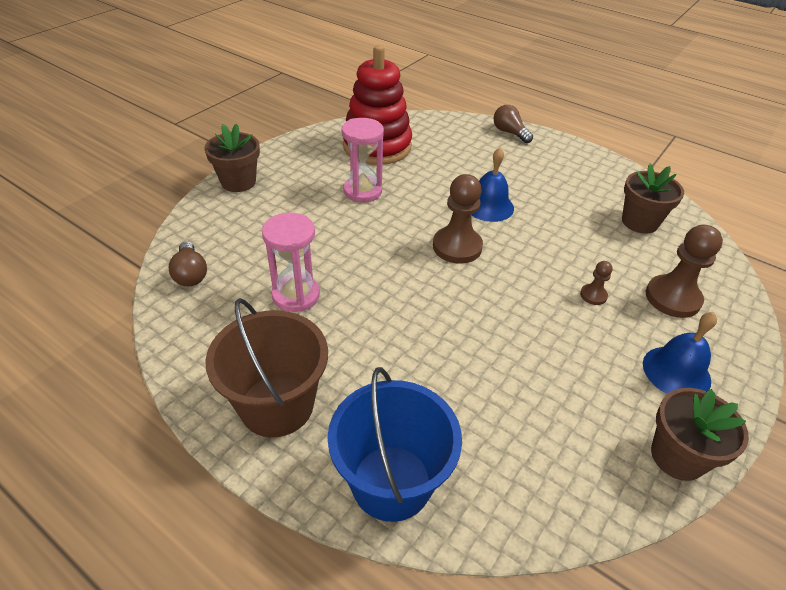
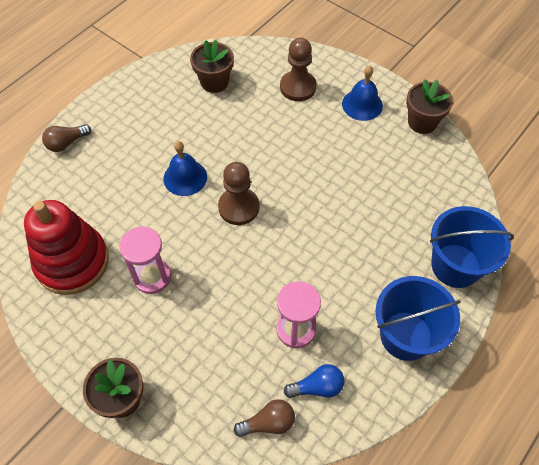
camera: 85 degrees left, 15 degrees up
(222, 313) = (317, 387): none -> blue light bulb
(277, 405) = (406, 335): brown bucket -> blue bucket
(593, 295) = (295, 130): brown pawn -> none

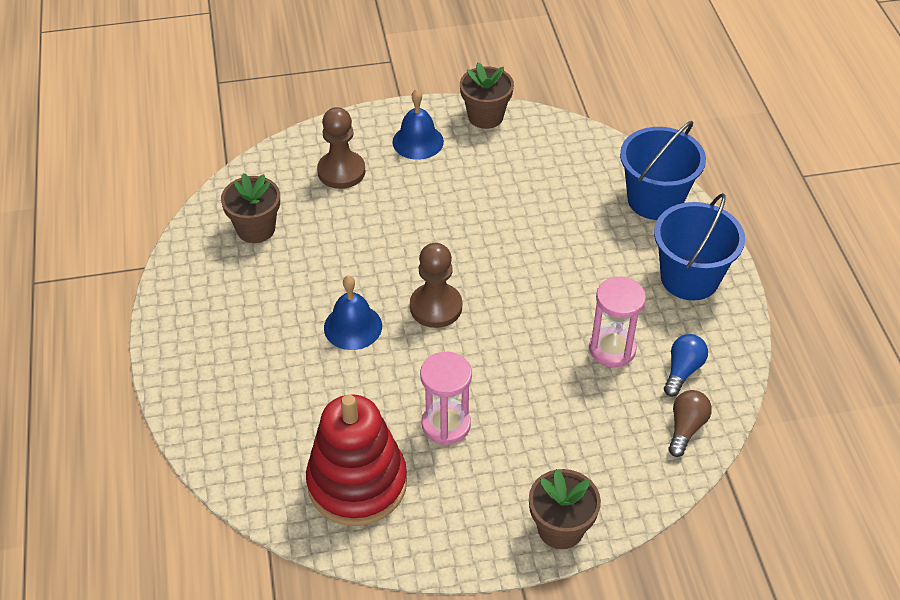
camera: 50 degrees left, 10 degrees down
(66, 143) = (189, 401): brown light bulb -> none

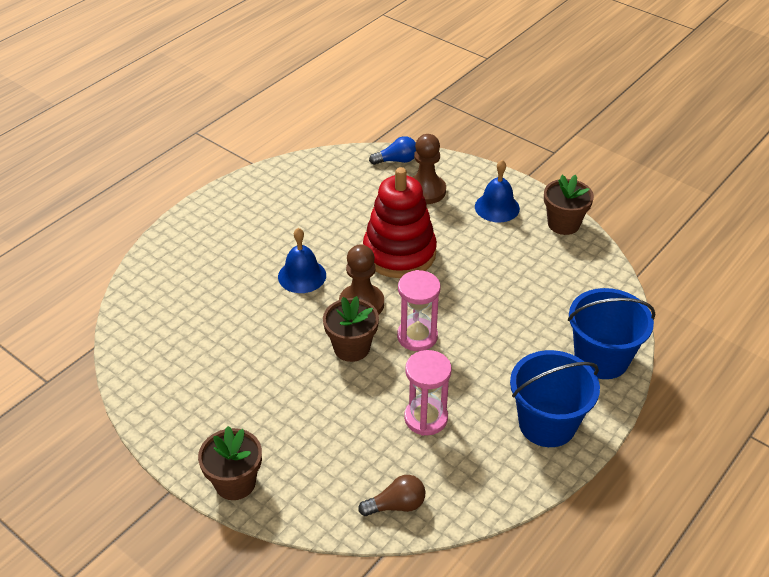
camera: 50 degrees right, 5 degrees down
(256, 229) = (333, 186): brown flower pot -> brown flower pot (351, 348)
(357, 483) = (178, 355): red stacking toy -> red stacking toy (399, 253)
(446, 424) = (267, 369): pink hourglass -> pink hourglass (417, 336)
(682, 371) = (450, 472): blue light bulb -> blue light bulb (396, 160)

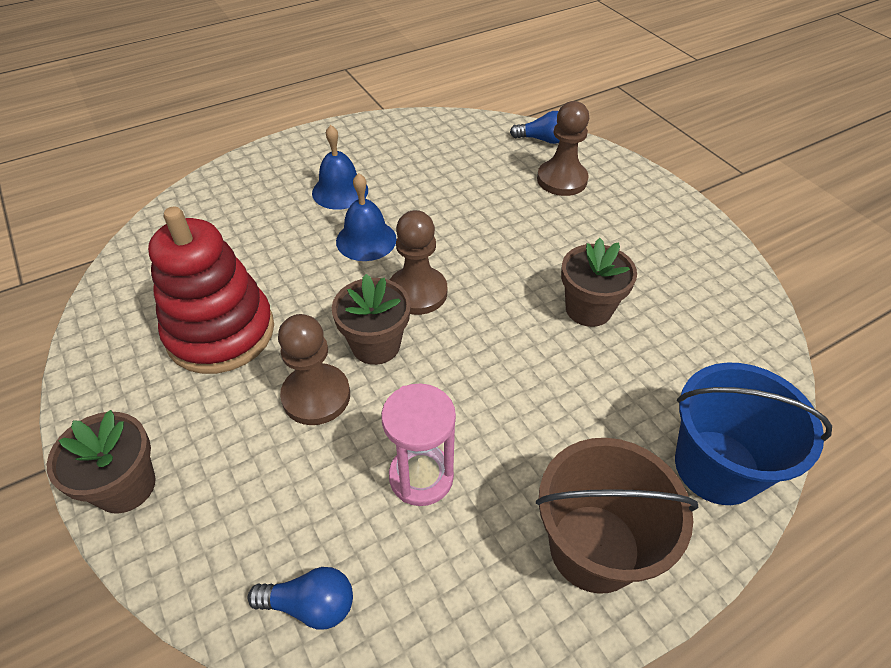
camera: 20 degrees right, 5 degrees up
(329, 392) = (316, 396): none -> brown pawn
(396, 505) = (310, 605): brown light bulb -> blue light bulb
(399, 253) = (495, 243): red stacking toy -> red stacking toy (221, 332)
(417, 336) = (466, 355): pink hourglass -> none
(497, 207) = (643, 219): blue bell -> blue bell (340, 191)
(547, 424) = (594, 547): blue bucket -> brown bucket
(563, 224) = (725, 260): brown flower pot -> brown flower pot (588, 309)

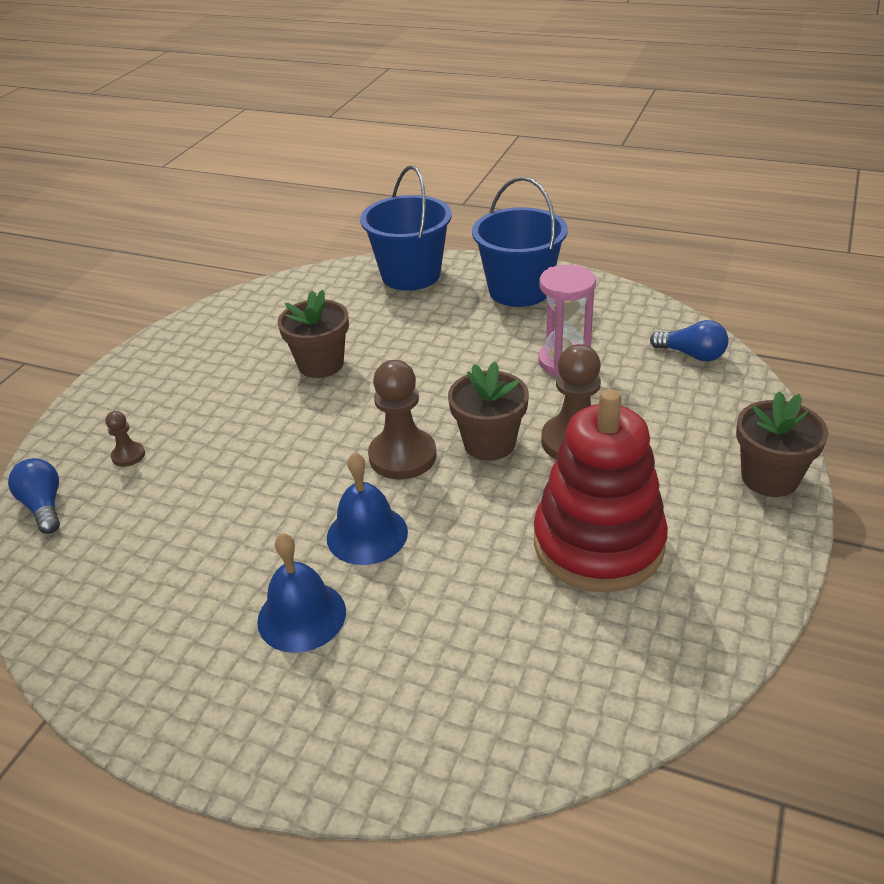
camera: 125 degrees left, 10 degrees down
(310, 605) = (692, 355): blue light bulb -> blue light bulb turned 150 degrees clockwise
(562, 180) = (128, 455): brown pawn -> brown pawn, size x0.49
(594, 547) = (519, 290): brown bucket -> blue bucket

